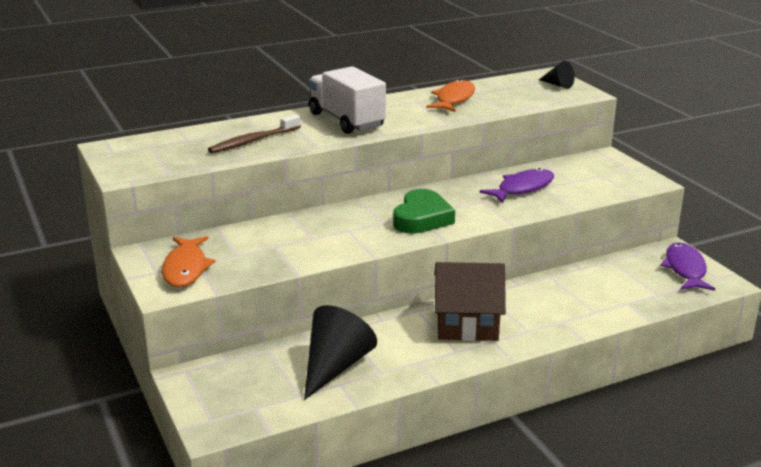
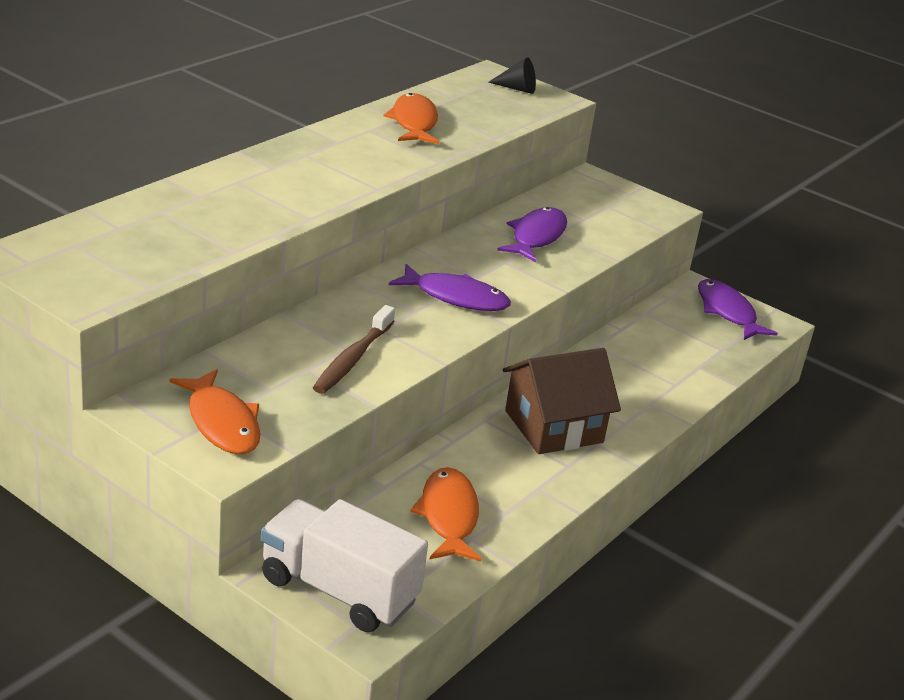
camera: 30 degrees left, 5 degrees up
(253, 141) = (216, 219): brown toothbrush -> brown toothbrush (352, 359)
(335, 366) = (448, 516): black cone -> orange fish
(346, 120) = (310, 171): white truck -> white truck (339, 590)
(422, 218) = (456, 297): green heart -> purple fish

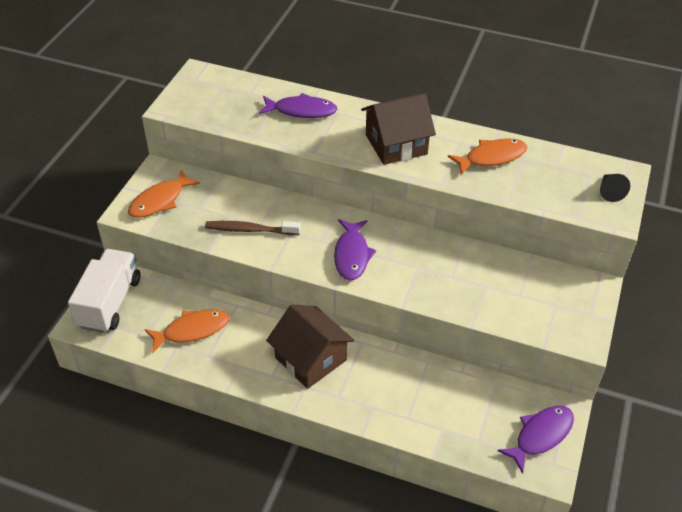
camera: 75 degrees right, 15 degrees up
(341, 165) = (396, 144): none -> brown house
(536, 237) = (468, 275): purple fish -> purple fish (301, 111)

